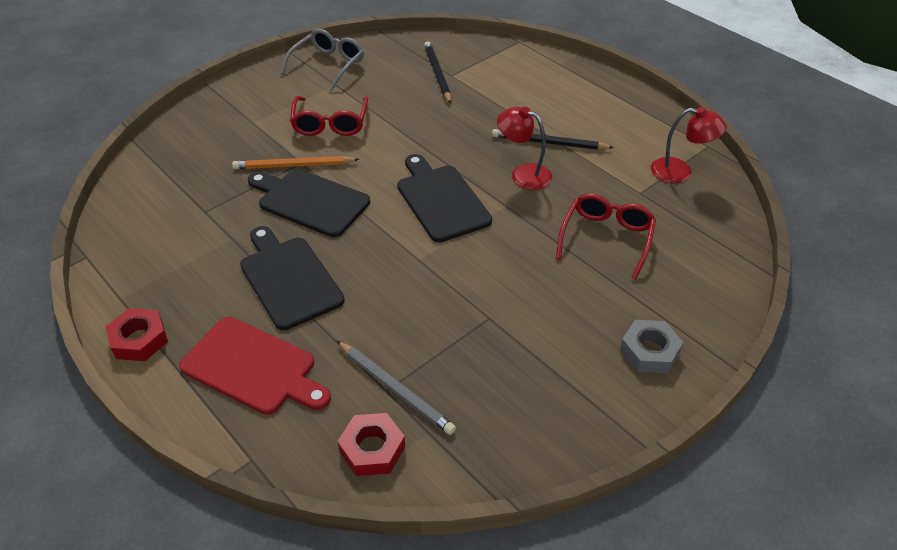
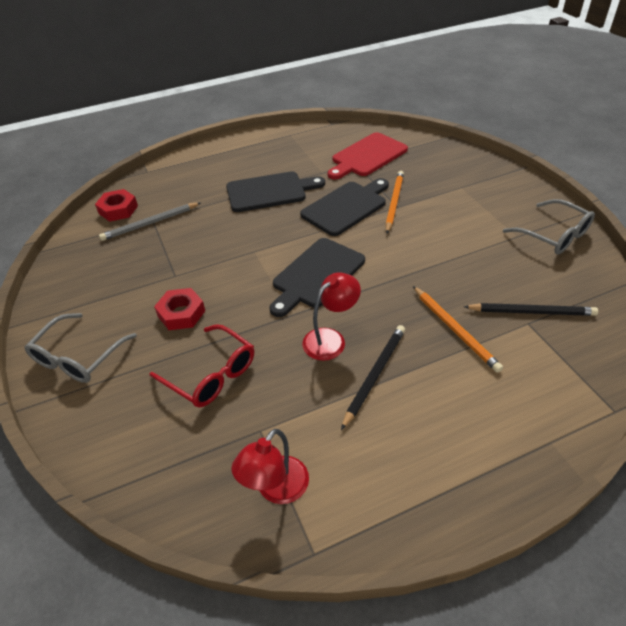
camera: 110 degrees right, 0 degrees up
(139, 339) = (253, 140): red nut -> red nut (181, 313)
(253, 367) = (206, 175): red cutting board -> red cutting board (367, 156)
(330, 123) = (449, 226): red glasses -> none
(441, 200) = (316, 275): black cutting board -> black cutting board turned 135 degrees clockwise
(476, 108) = (455, 330): none -> orange pencil
(649, 351) = (78, 357): grey nut -> grey glasses

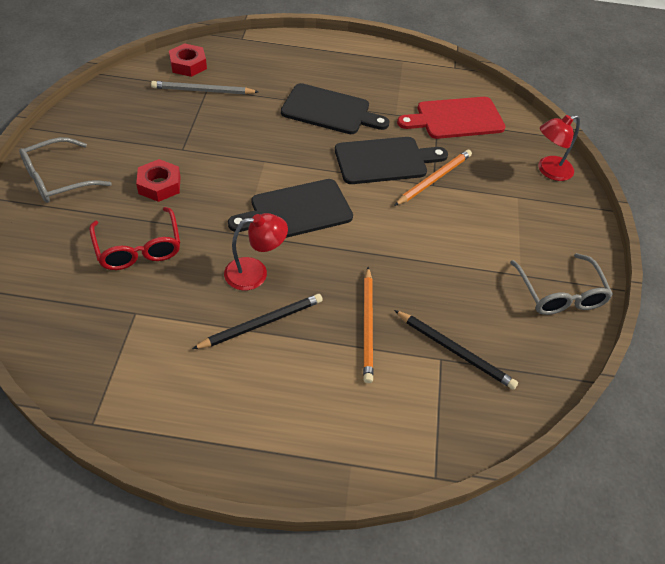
camera: 25 degrees right, 5 degrees up
(276, 489) = (107, 363): red lamp -> red lamp (549, 171)

